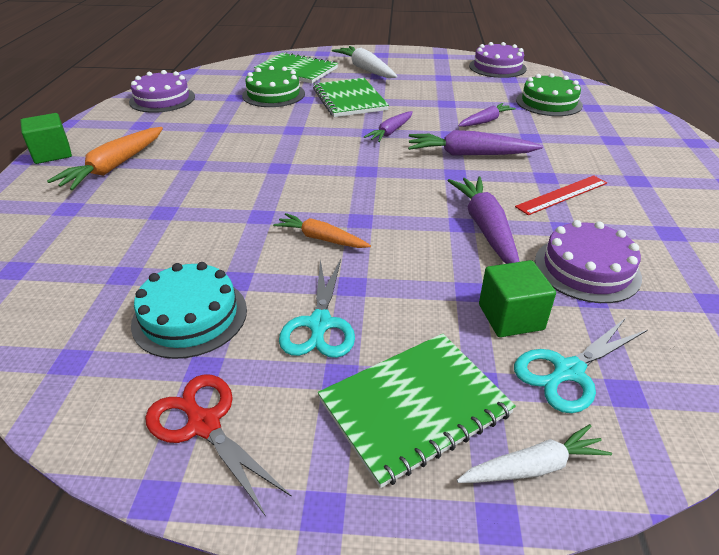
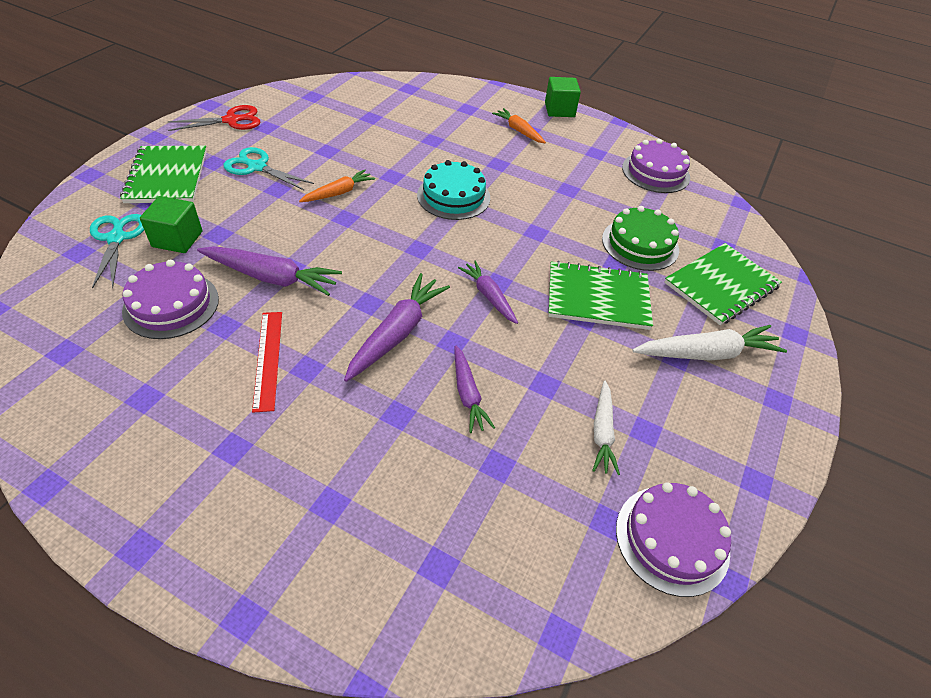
camera: 110 degrees right, 10 degrees up
(114, 167) = (518, 131): orange carrot -> orange carrot, size x0.63
(190, 316) = (310, 130): turquoise cake -> turquoise cake (453, 196)
(533, 466) = (93, 196): white carrot -> white carrot (602, 432)
(548, 103) = (486, 512): green cake -> none

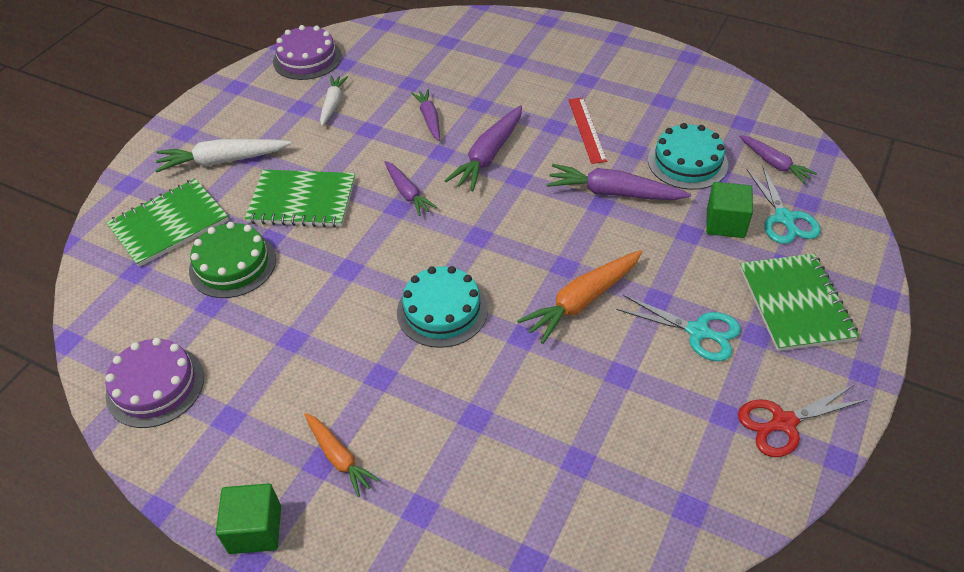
camera: 175 degrees left, 0 degrees up
(75, 294) = (774, 164): none -> purple carrot
(171, 305) = (687, 162): purple cake -> turquoise cake
(339, 192) = (582, 301): orange carrot -> orange carrot, size x1.58

